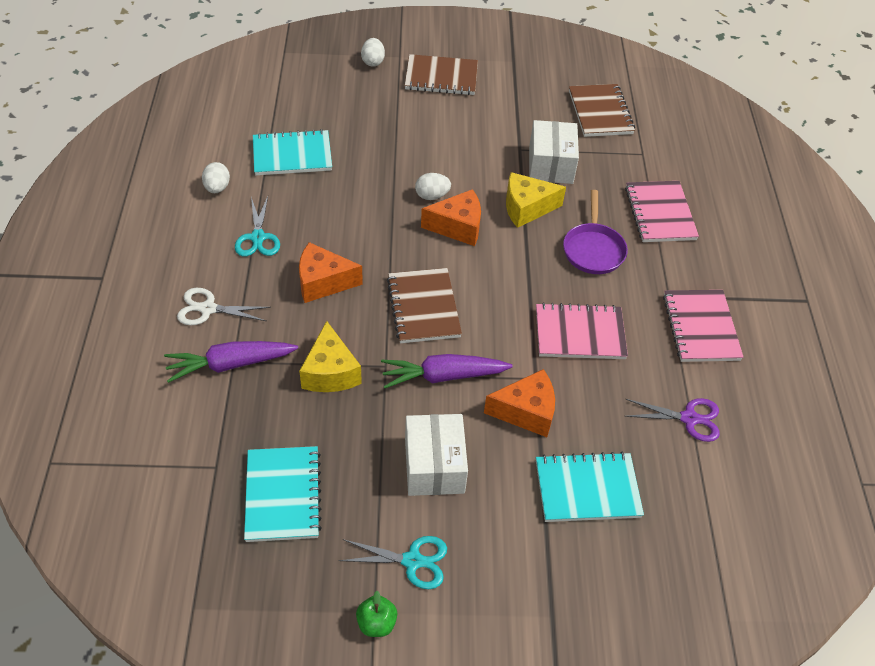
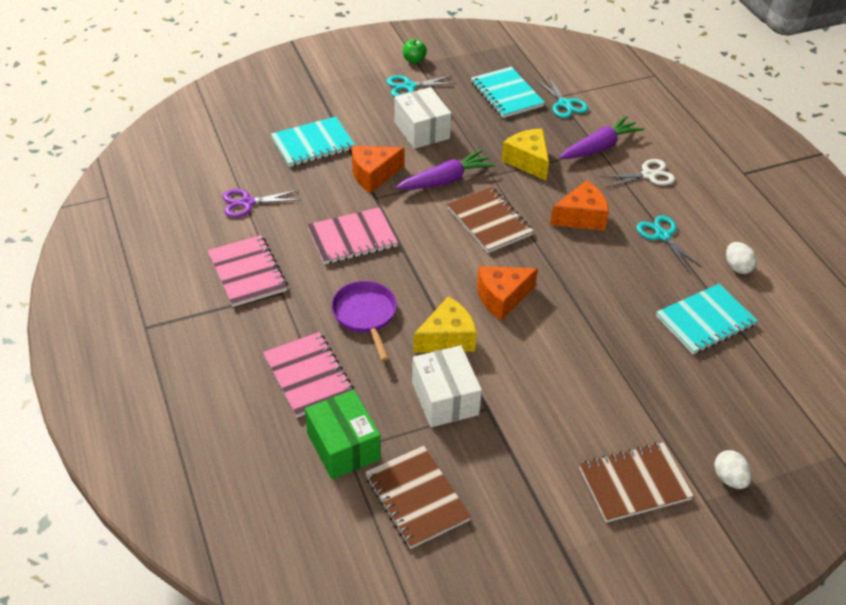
camera: 160 degrees right, 5 degrees down
(217, 449) = (564, 104): none -> turquoise scissors
(432, 196) = (544, 321): white egg -> none
(644, 157) = (343, 446): none -> green box

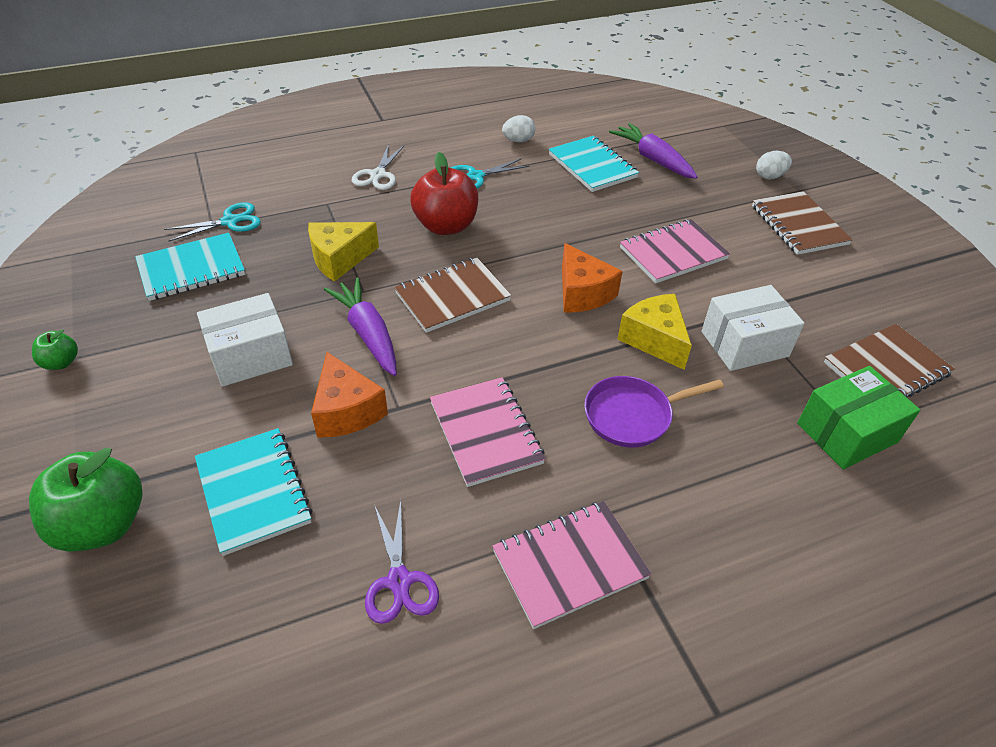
camera: 90 degrees left, 0 degrees up
(296, 96) = (102, 524): none -> green apple
(308, 376) = (752, 473): pink notebook -> pink notebook (673, 253)
(409, 86) = (133, 369): turquoise scissors -> none
(581, 217) = (446, 226): orange cheese -> red apple
(599, 147) = (323, 202): purple carrot -> purple carrot (652, 159)
(648, 175) = (378, 175): white scissors -> white scissors turned 150 degrees counterclockwise

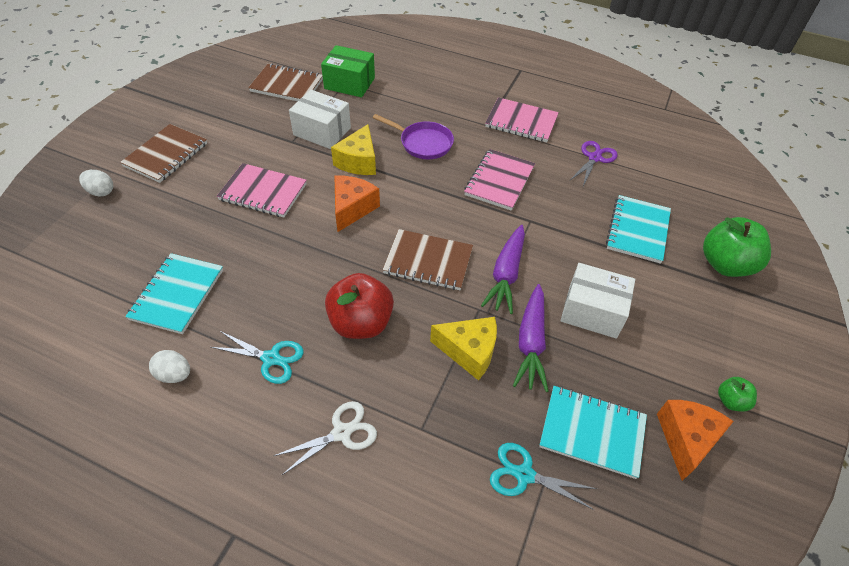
camera: 135 degrees left, 5 degrees up
(346, 411) = (559, 237): orange cheese -> orange cheese (686, 439)
(652, 159) = (129, 265): purple carrot -> purple carrot (531, 343)

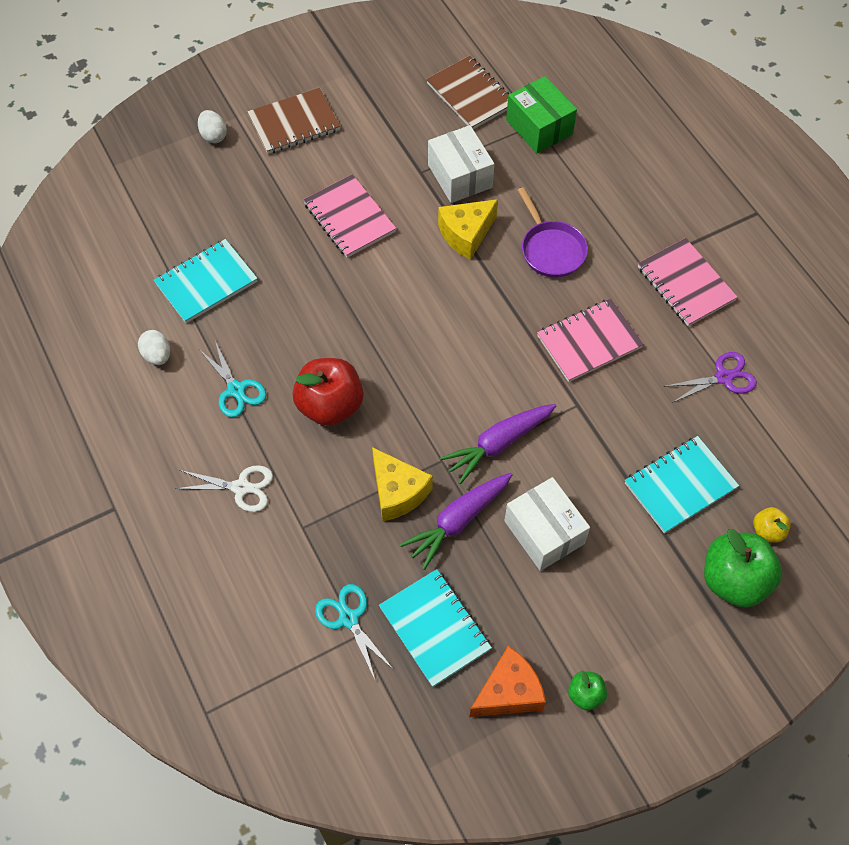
camera: 40 degrees right, 10 degrees up
(352, 208) = (416, 285): orange cheese -> none
(428, 261) = (438, 385): brown notebook -> none
(709, 225) = (767, 531): none -> yellow apple

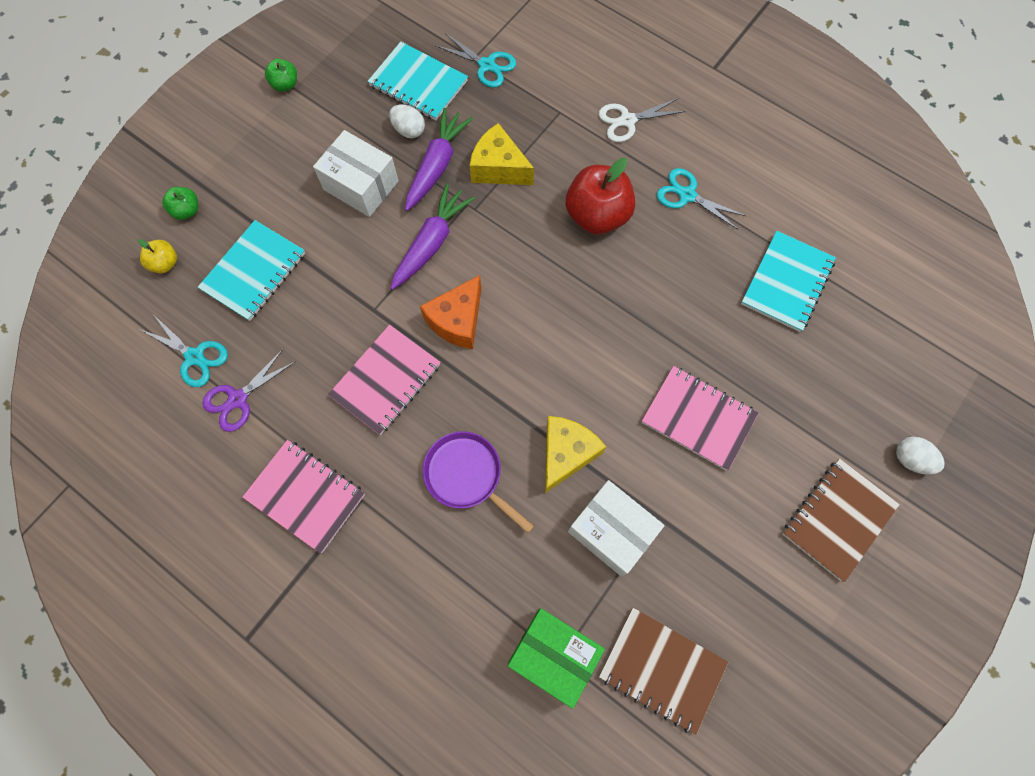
camera: 155 degrees right, 10 degrees up
(157, 355) = (776, 196): white egg -> white egg (409, 130)
(508, 692) = (344, 65): orange cheese -> orange cheese (457, 320)
(734, 580) = (187, 211): green apple -> green apple, size x0.49
(755, 428) = (194, 357): none -> turquoise scissors

